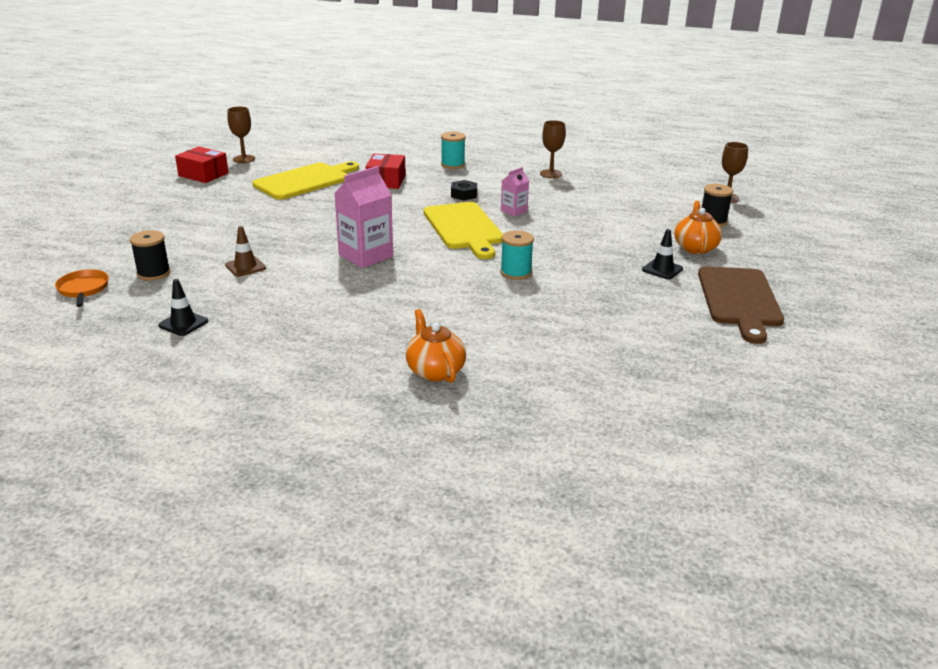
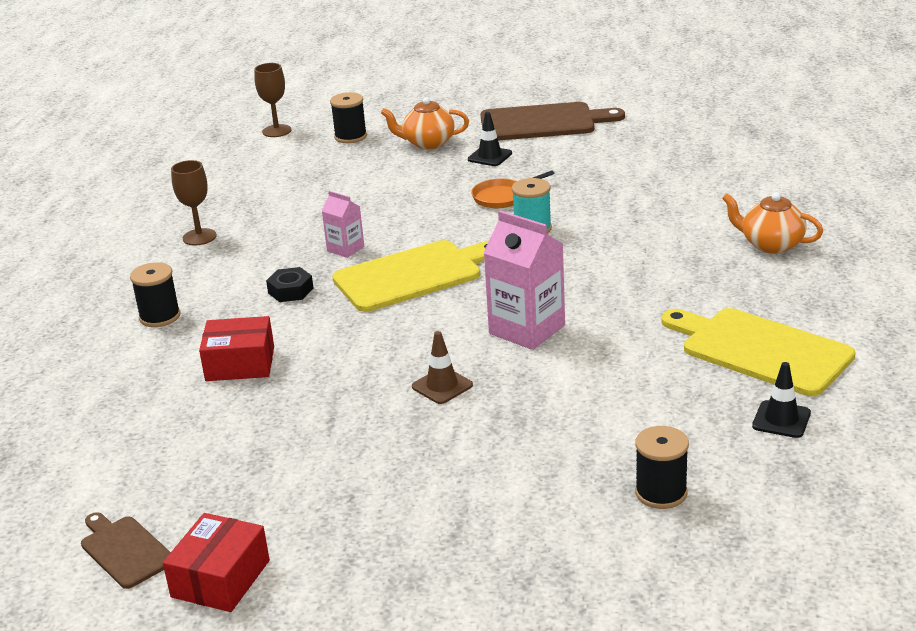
camera: 95 degrees left, 0 degrees up
(83, 289) = (745, 544): orange pan -> orange pan (502, 197)
(244, 159) = (125, 550): brown goblet -> brown cutting board
(245, 267) = (601, 416): brown traffic cone -> brown traffic cone (442, 386)
(305, 181) = (246, 444): yellow cutting board -> yellow cutting board (760, 350)
(435, 371) = (771, 245): orange teapot -> orange teapot turned 60 degrees clockwise
(453, 165) = (160, 316): turquoise spool -> black spool

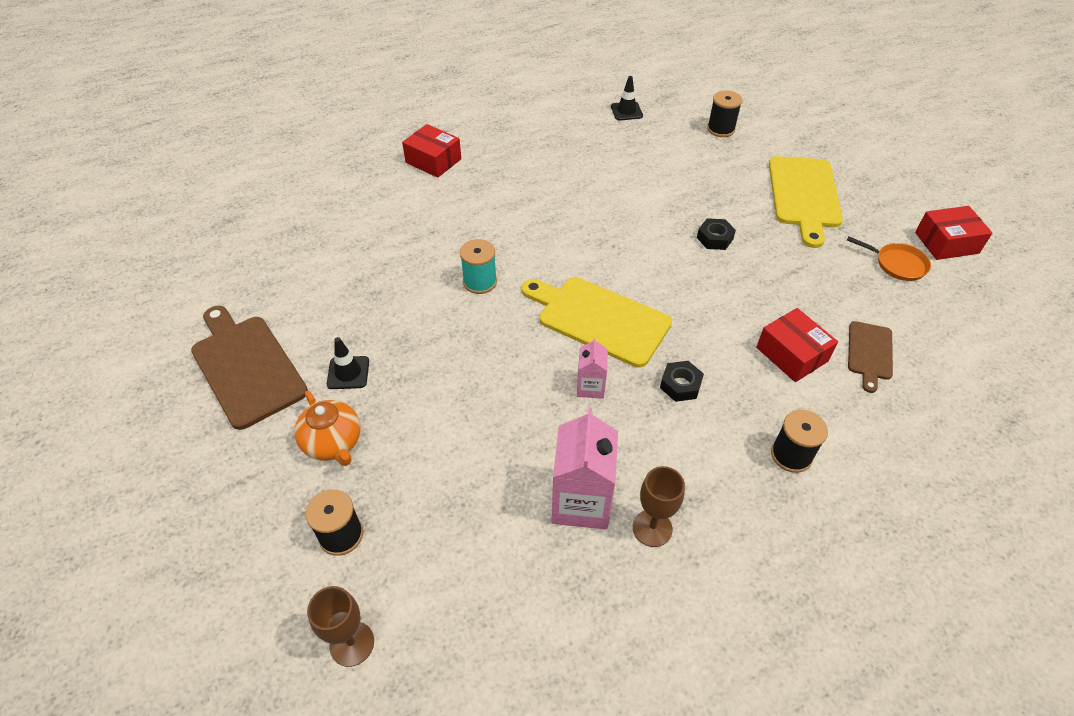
camera: 125 degrees left, 20 degrees up
(125, 550) = (982, 293): brown cutting board -> brown cutting board (869, 353)
(442, 386) = (714, 238): brown traffic cone -> black nut
(502, 197) = (432, 325): orange pan -> orange pan (897, 264)
(527, 329) = (622, 228): pink carton -> pink carton (581, 501)
(760, 350) = (566, 133): yellow cutting board -> yellow cutting board (804, 195)
(771, 245) = (433, 161): orange teapot -> red box

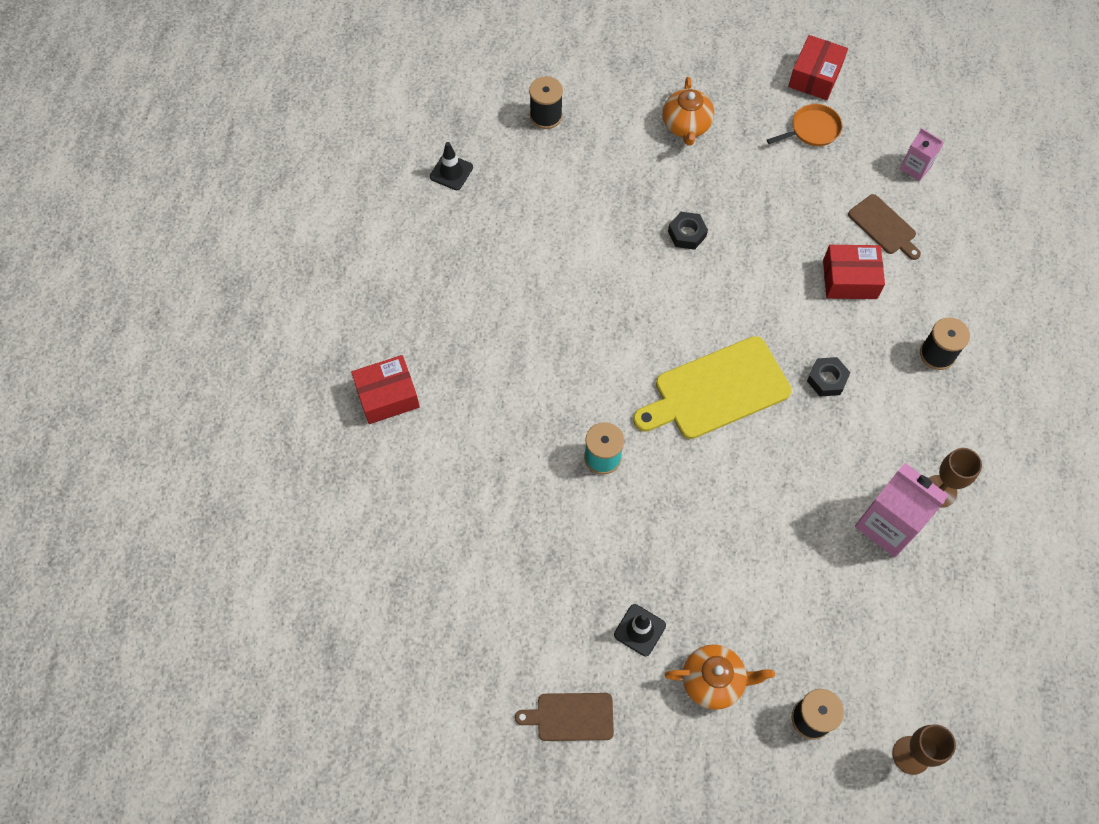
camera: 55 degrees left, 15 degrees up
(247, 367) = (571, 716): brown cutting board -> brown cutting board, size x0.55
(590, 387) = (785, 446): pink carton -> pink carton (915, 167)
(804, 195) = (686, 126): yellow cutting board -> orange teapot

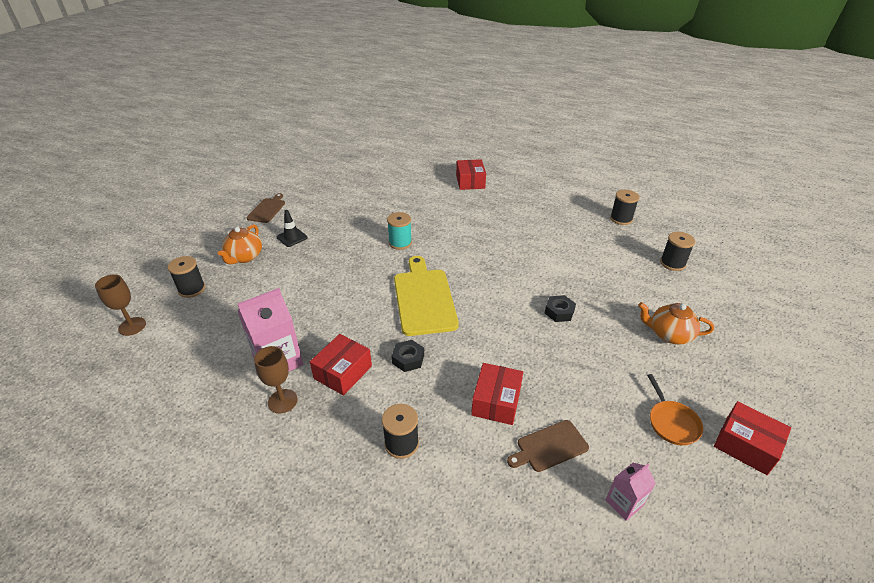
camera: 105 degrees right, 25 degrees down
(451, 172) = (621, 219): black traffic cone -> black spool
(874, 443) = (343, 372): none -> red box

